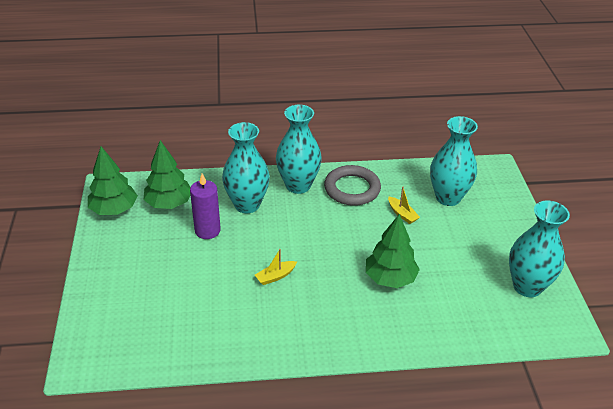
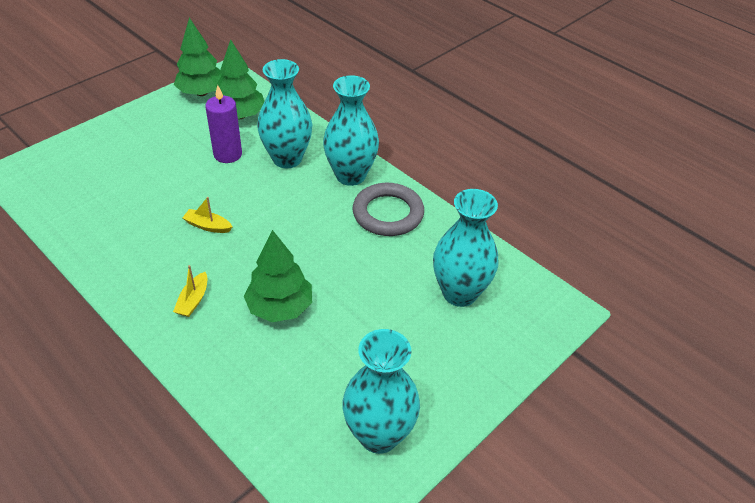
camera: 50 degrees right, 5 degrees up
(402, 214) = (390, 269): yellow boat -> yellow boat (193, 300)

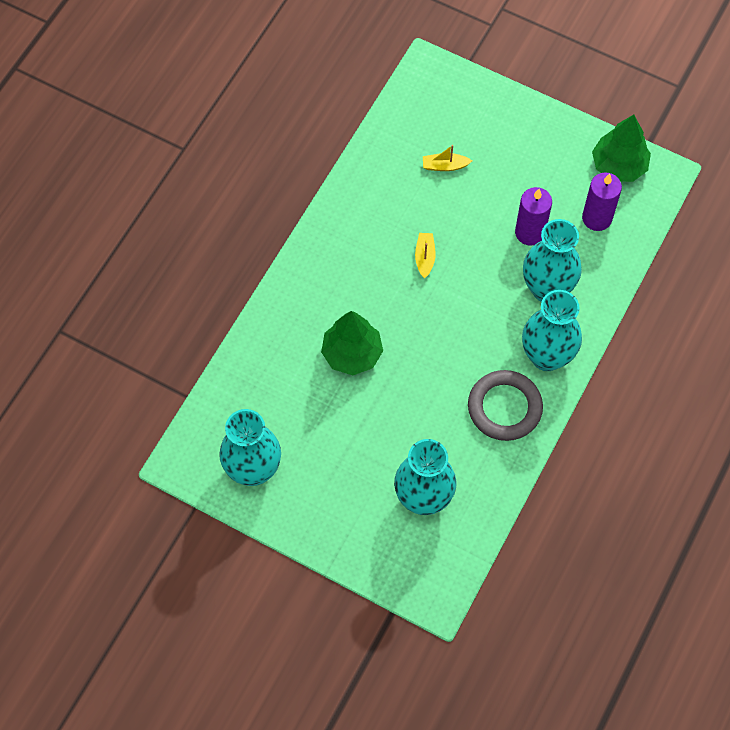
camera: 75 degrees right, 20 degrees up
(193, 300) = (335, 284): yellow boat -> yellow boat (444, 166)
(240, 115) = (597, 218): green tree -> purple candle

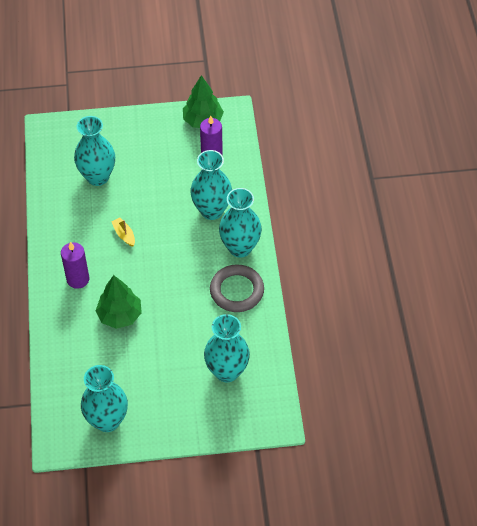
camera: 35 degrees left, 10 degrees down
(444, 166) = (97, 177): yellow boat -> turquoise vase
(530, 232) = (178, 185): purple candle -> purple candle (78, 279)

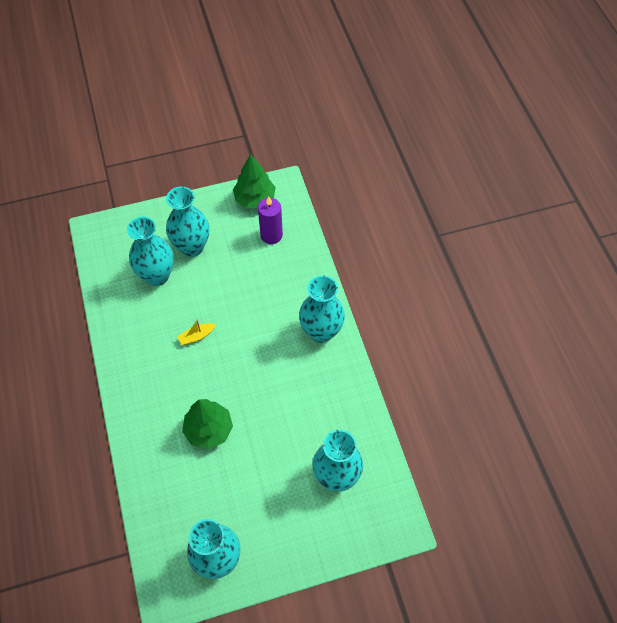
camera: 10 degrees left, 5 degrees up
(78, 279) = (156, 395): purple candle -> none
(124, 235) = (196, 336): yellow boat -> yellow boat turned 75 degrees counterclockwise
(211, 210) = (283, 295): turquoise vase -> turquoise vase (192, 247)
(237, 291) = (327, 381): grey ring -> none

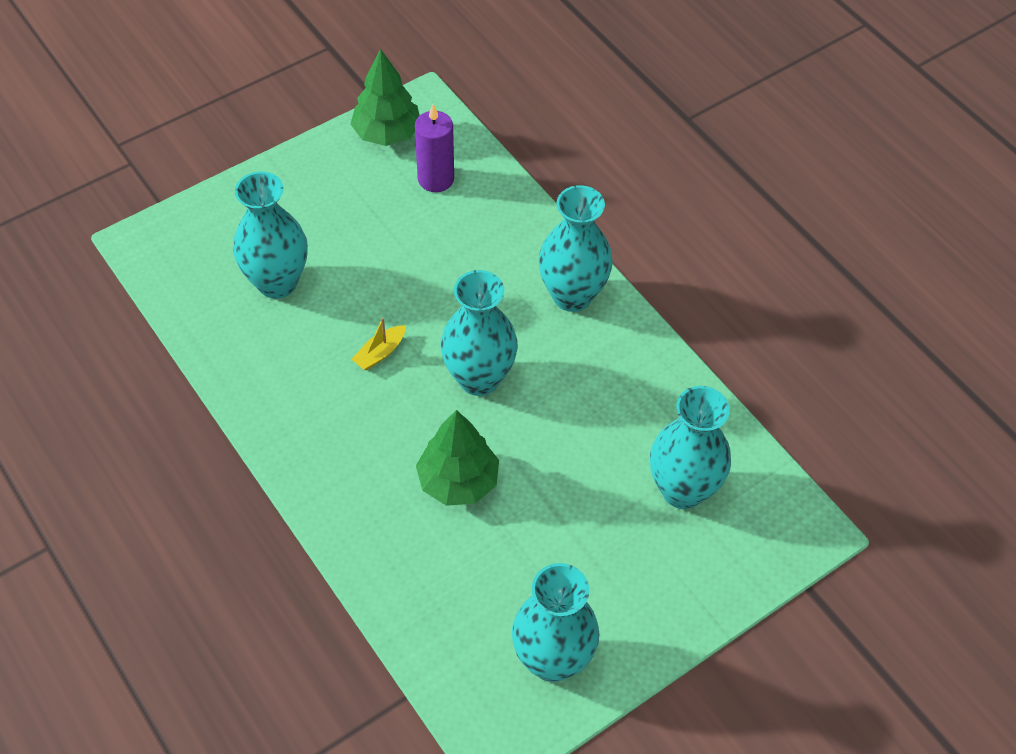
camera: 20 degrees left, 5 degrees down
(192, 247) = (316, 227): turquoise vase -> turquoise vase (479, 378)

